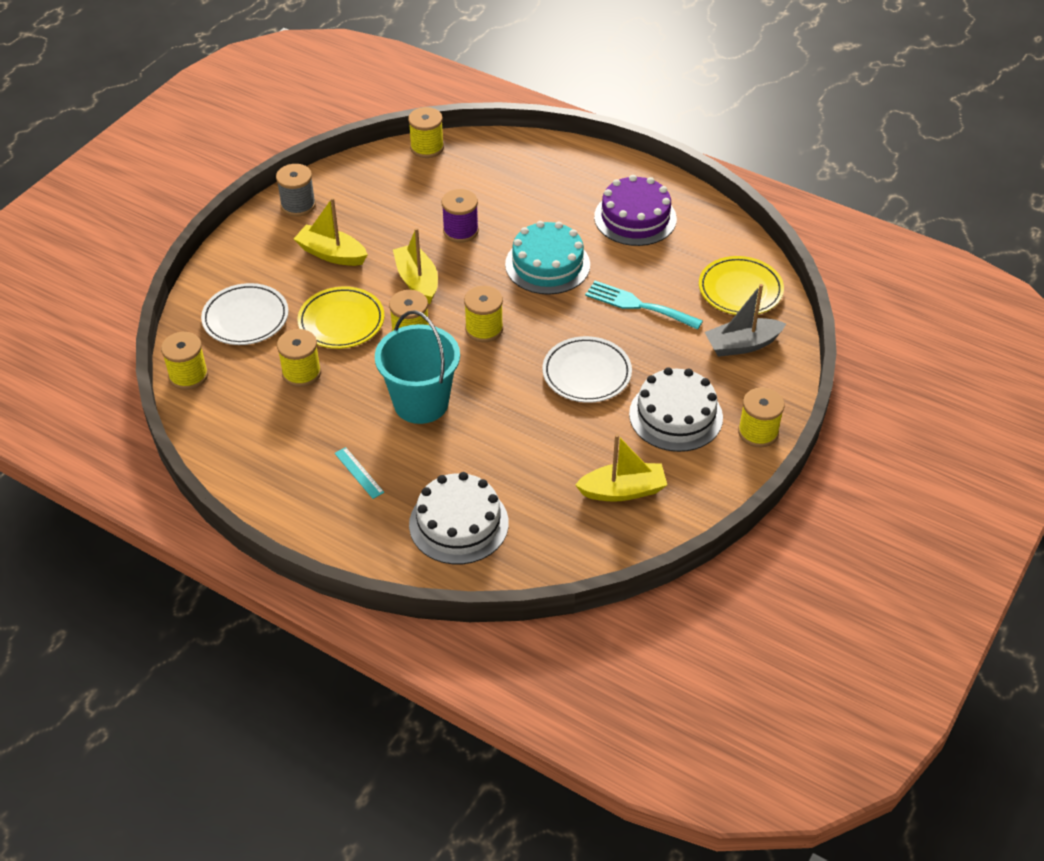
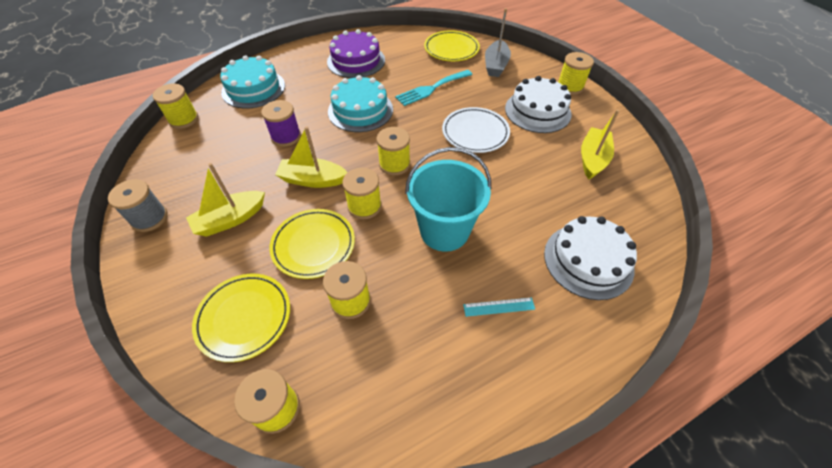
camera: 60 degrees left, 5 degrees up
(246, 318) = (244, 318): white plate -> yellow plate
(513, 166) = (253, 88): none -> turquoise cake

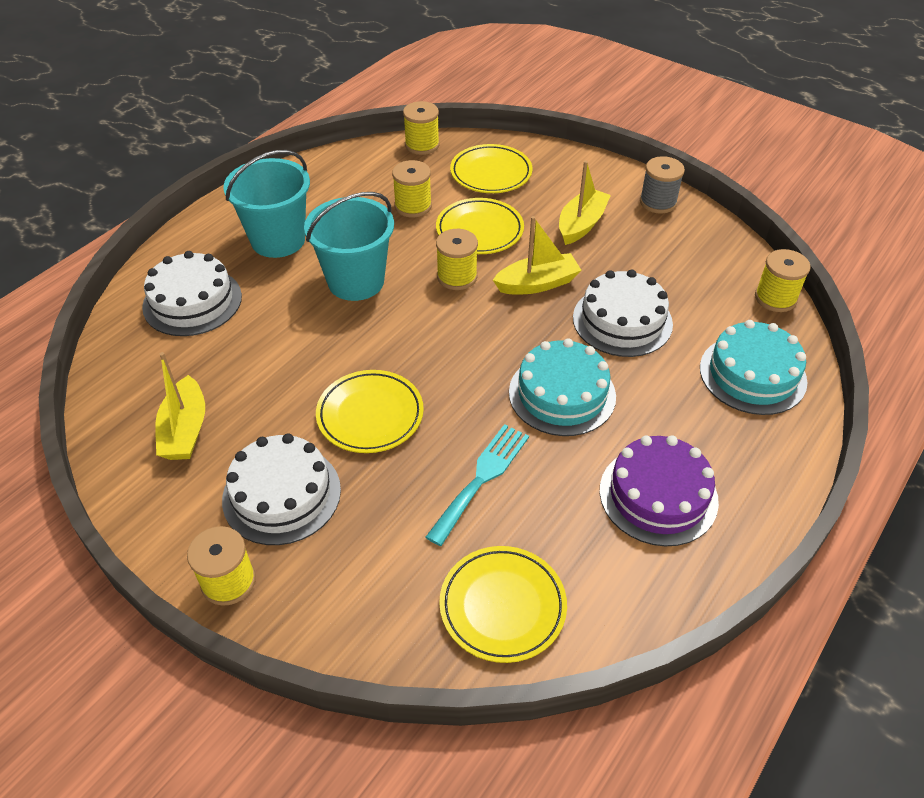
camera: 155 degrees right, 5 degrees down
(286, 137) = (622, 321): purple spool -> white cake
(394, 164) = (456, 332): yellow spool -> none
(475, 133) = (370, 415): white plate -> yellow plate
(495, 65) = (390, 590): grey boat -> none
(499, 307) = (278, 240): turquoise ruler -> turquoise bucket

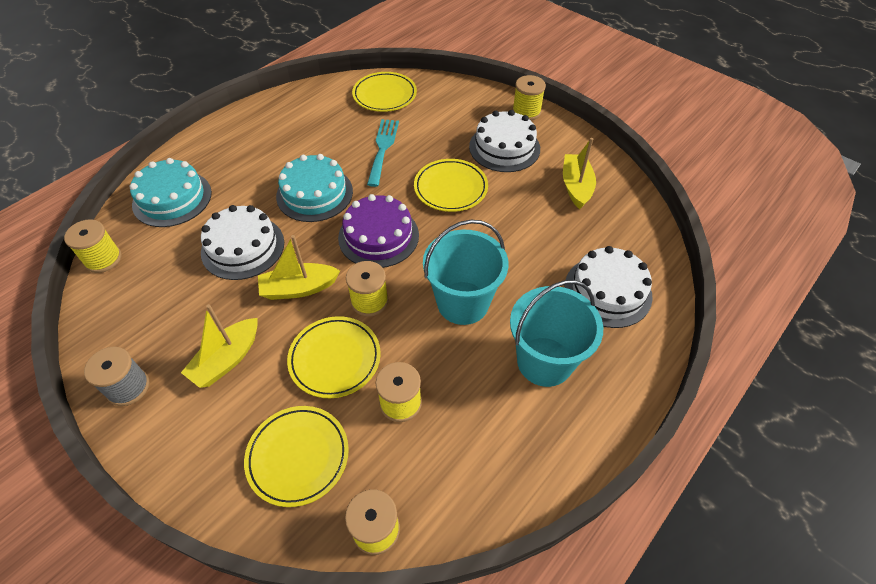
camera: 175 degrees left, 5 degrees up
(481, 478) = (383, 148): turquoise fork -> turquoise fork turned 150 degrees clockwise
(658, 495) = (281, 134): purple cake -> purple cake (378, 236)

